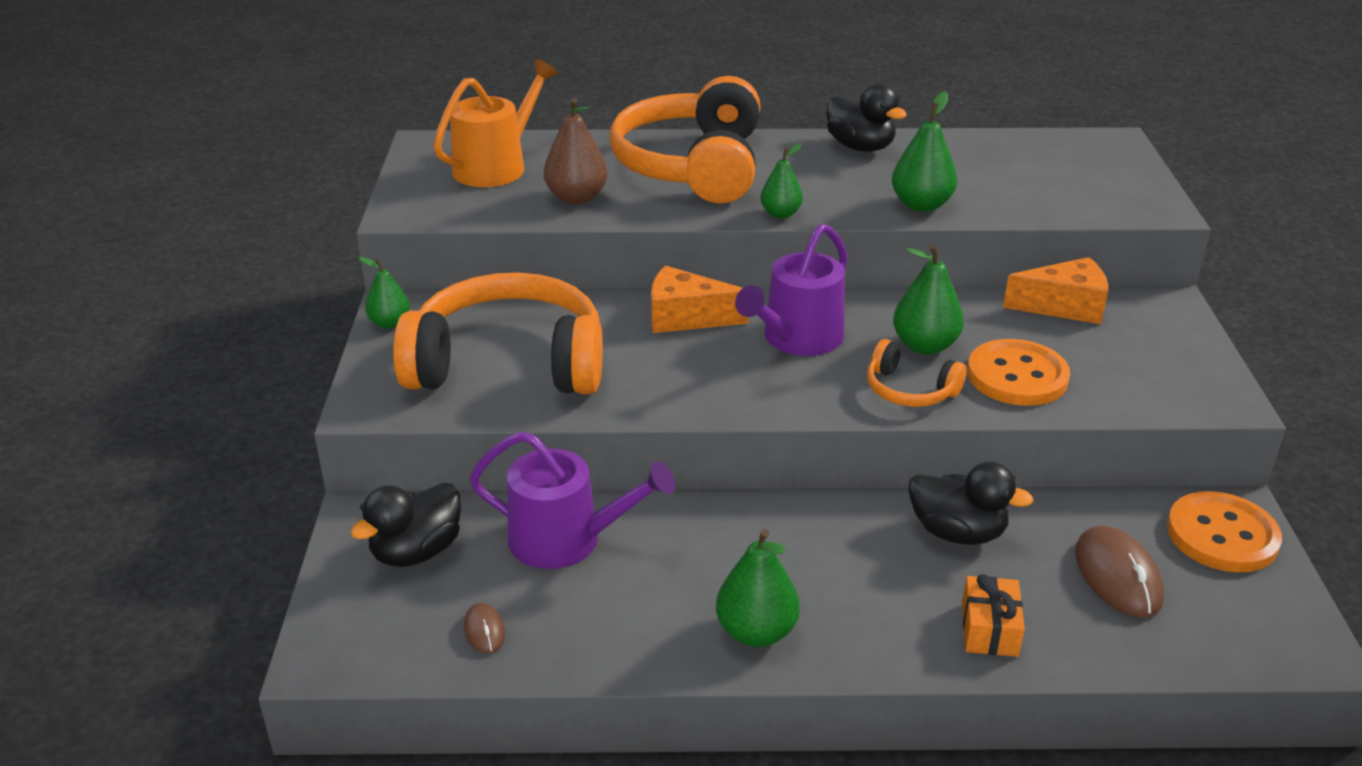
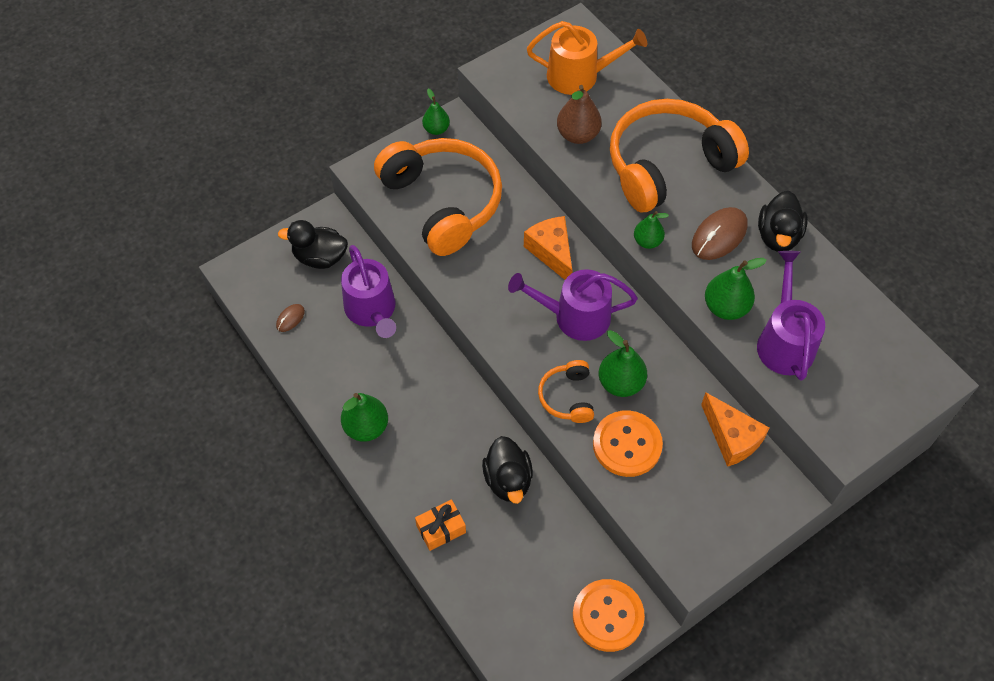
camera: 55 degrees right, 25 degrees up
(999, 192) = (784, 342): none -> purple watering can
(1117, 576) = (529, 574): brown mouse -> brown mouse (719, 235)

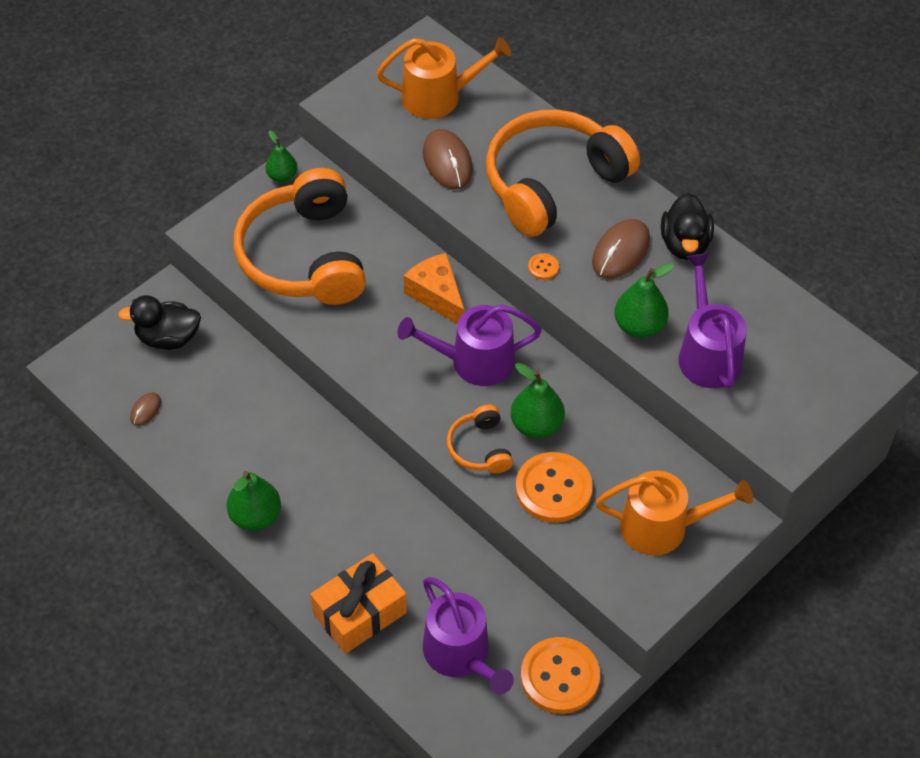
camera: 10 degrees left, 5 degrees down
(372, 310) = (239, 388): purple watering can -> purple watering can (460, 654)
(441, 529) = (359, 613): orange gift -> orange gift, size x1.64
(443, 202) = (304, 256): orange headphones -> orange headphones turned 150 degrees counterclockwise
(508, 480) = (426, 551): black duck -> none
(577, 135) = (447, 162): brown pear -> brown mouse
(647, 241) = (543, 267): green pear -> orange button
(720, 494) = (662, 527): none -> orange watering can
(731, 438) = (666, 466): orange cheese -> none

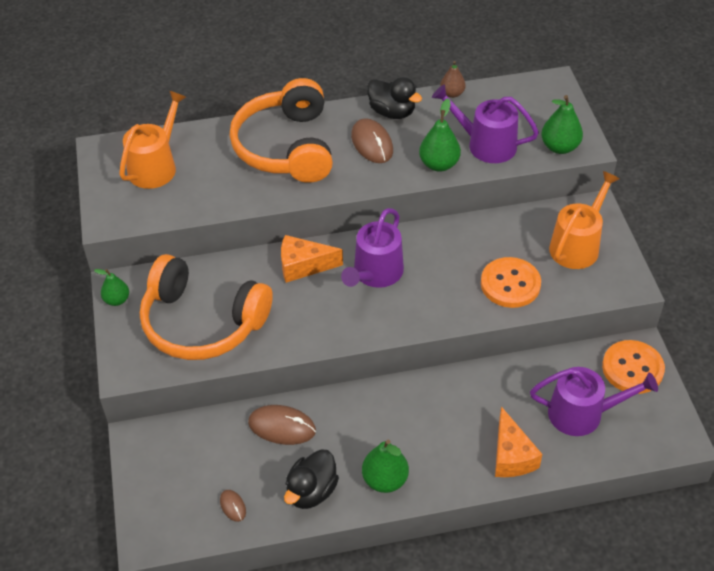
camera: 55 degrees left, 5 degrees down
(168, 338) = (177, 458): black duck -> black duck (311, 491)
(359, 613) = (511, 456): orange gift -> orange cheese
(447, 162) = (217, 189): brown mouse -> brown mouse (282, 427)
(480, 448) = (449, 306): orange headphones -> none
(536, 425) = (453, 267): green pear -> green pear (559, 147)
(543, 267) = (352, 186): orange button -> none
(763, 282) = (452, 93): none -> brown pear

